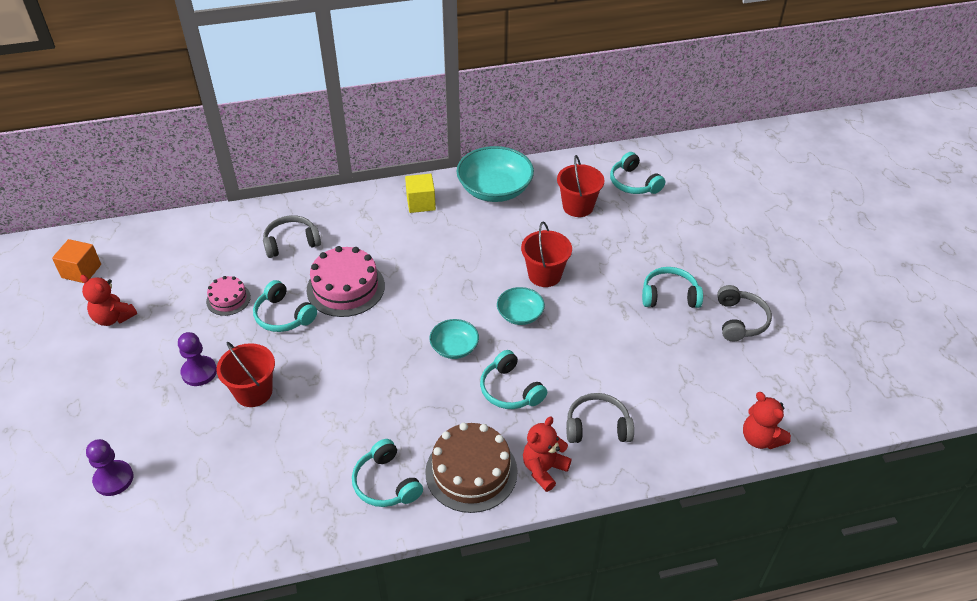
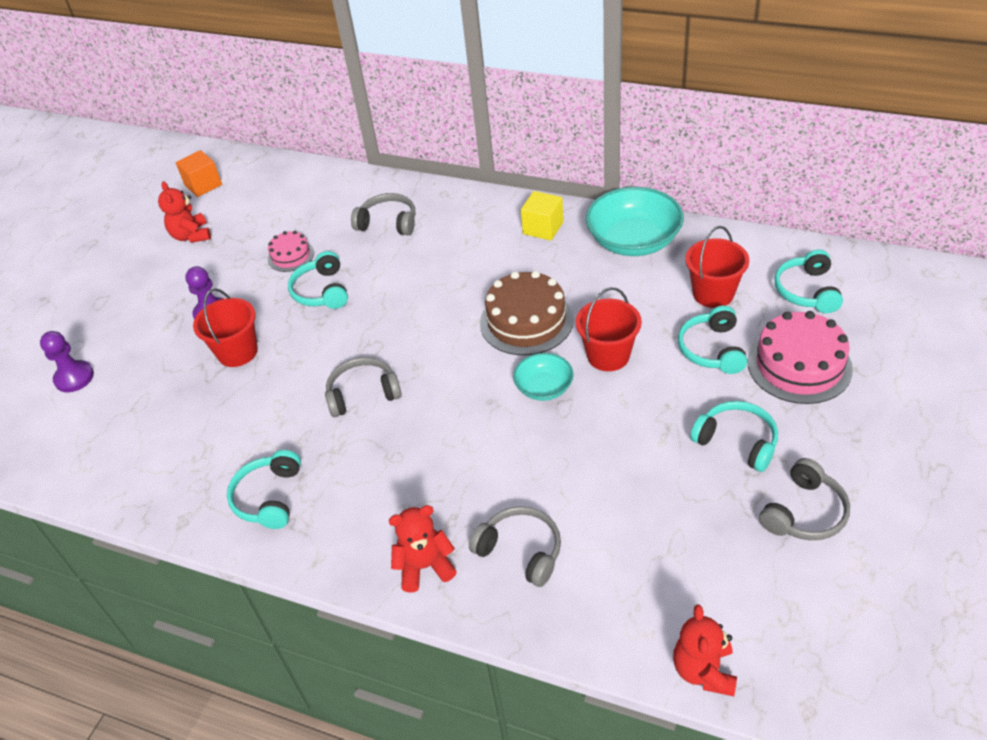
camera: 40 degrees right, 0 degrees up
(345, 288) = (398, 286): pink cake -> pink cake (799, 365)
(391, 377) = (363, 394): none -> grey headphones
(454, 347) = (447, 392): turquoise bowl -> none
(471, 472) = (353, 529): brown cake -> brown cake (526, 321)
(510, 390) = (464, 463): turquoise headphones -> turquoise headphones (712, 349)

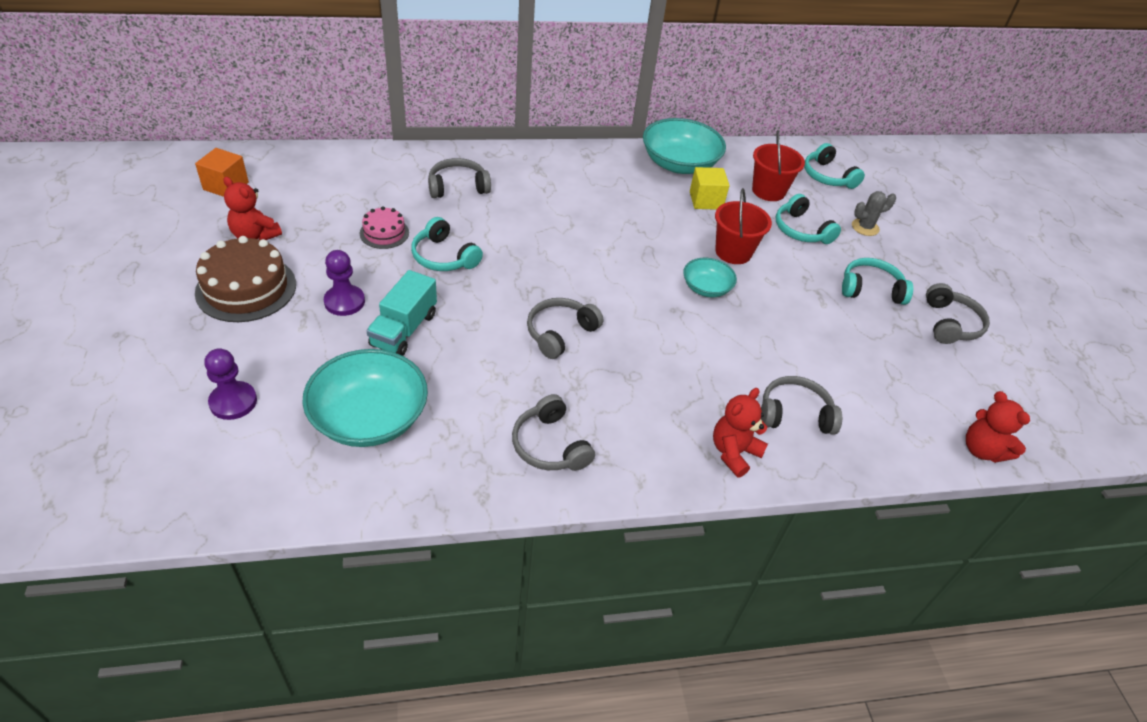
camera: 40 degrees left, 0 degrees up
(153, 423) = (369, 418): none -> turquoise bowl
(237, 352) = (404, 329): red bucket -> turquoise truck
(269, 497) = (550, 445): turquoise headphones -> grey headphones
(526, 321) = (648, 241): brown cake -> brown cake (246, 288)
(543, 228) = (600, 167): yellow cube -> yellow cube (706, 200)
(799, 365) = (865, 227): pink cake -> grey cactus

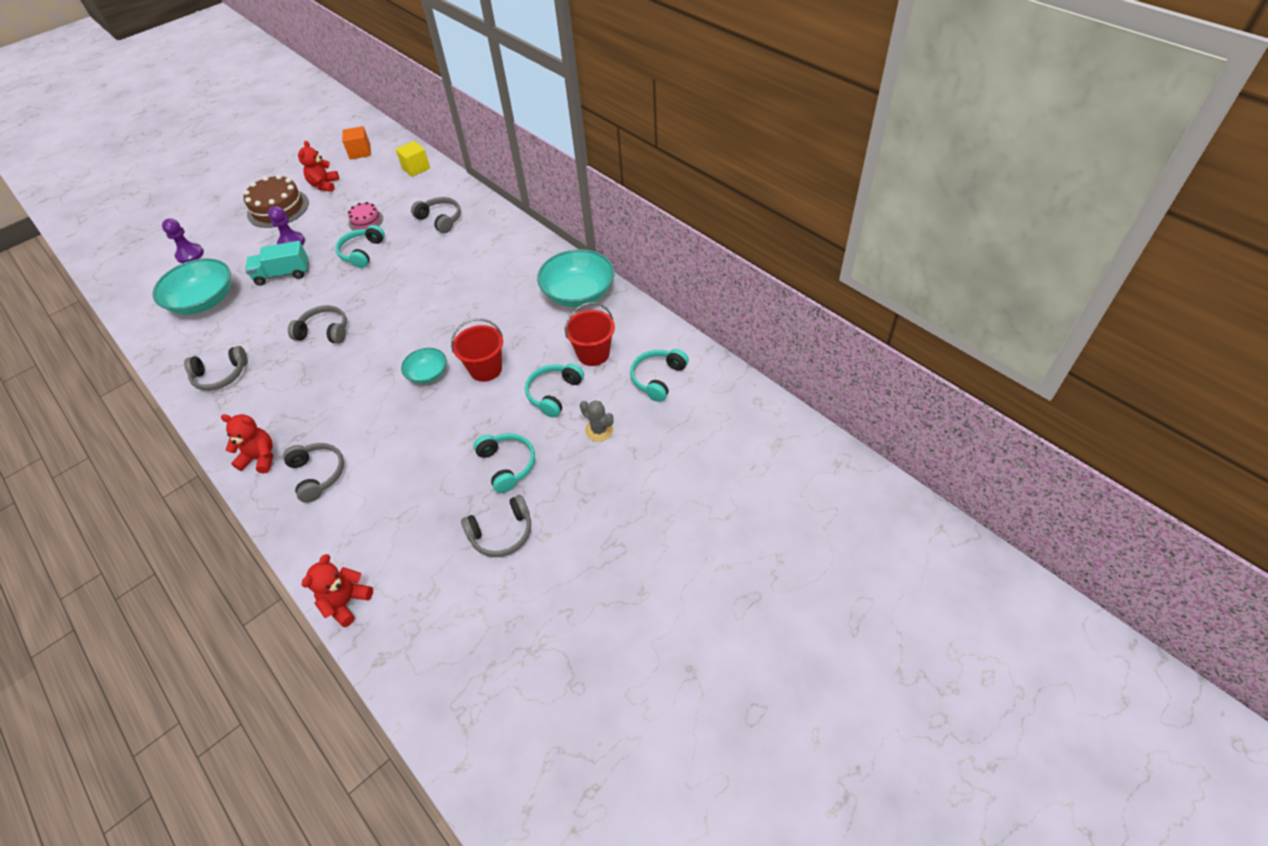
camera: 65 degrees right, 5 degrees up
(550, 445) = (221, 375): grey headphones -> grey headphones turned 135 degrees counterclockwise
(706, 200) = (542, 327): yellow cube -> yellow cube (416, 168)

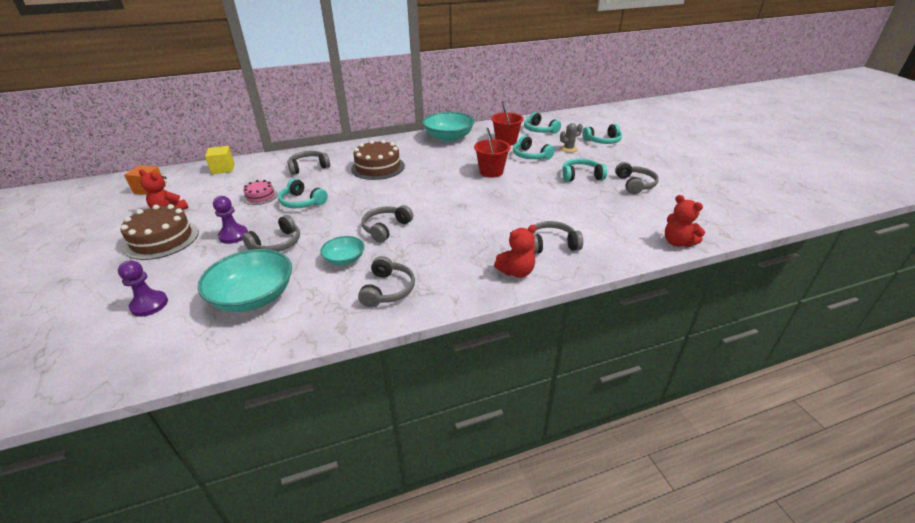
camera: 70 degrees left, 15 degrees down
(260, 458) = (516, 272): red teddy bear -> red teddy bear turned 150 degrees counterclockwise
(283, 274) = (277, 243): turquoise truck -> grey headphones
(428, 374) = (478, 191): turquoise bowl -> turquoise bowl (344, 259)
(460, 269) = (378, 167): none -> brown cake
(653, 466) = (602, 141): none -> turquoise headphones

